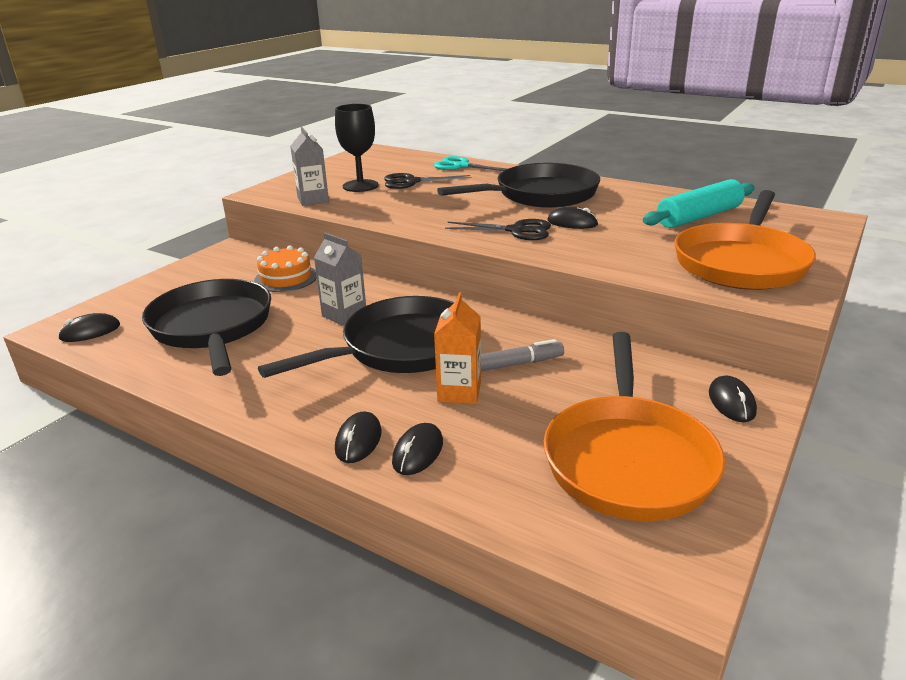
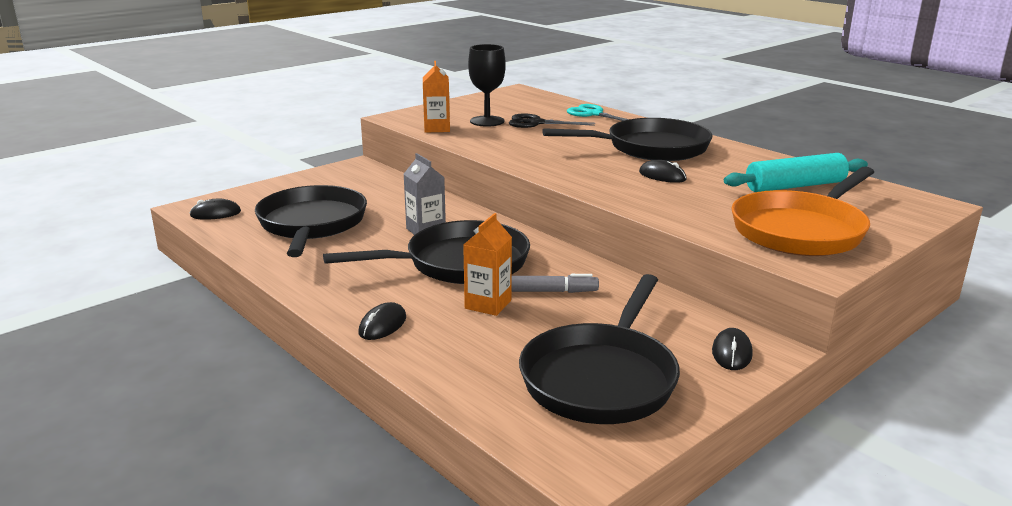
camera: 15 degrees right, 5 degrees down
(286, 278) = (393, 194): orange cake -> none
(313, 200) = (437, 128): grey carton -> orange carton
(418, 452) = (425, 341): black mouse -> none
(516, 231) = (603, 176): black scissors -> none
(628, 459) = (601, 378): orange pan -> black pan

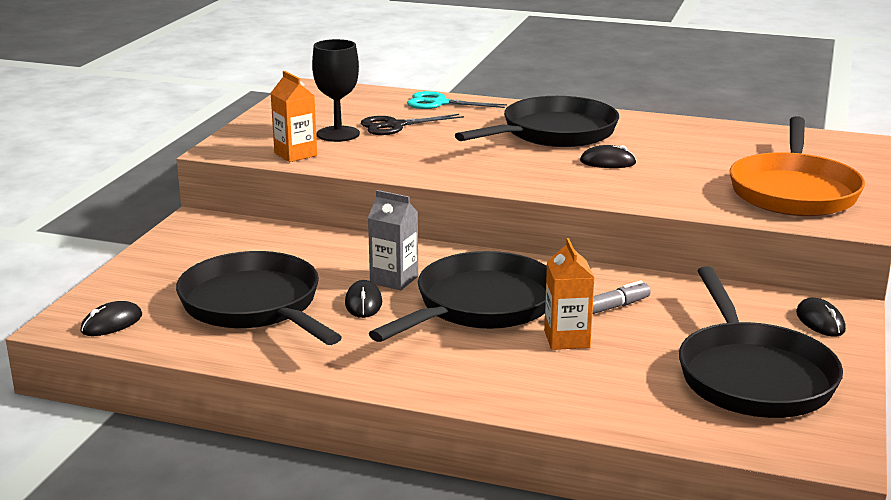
camera: 30 degrees left, 0 degrees up
(382, 325) = (498, 390): black mouse -> black mouse (363, 303)
(794, 186) = (731, 147): turquoise rolling pin -> none

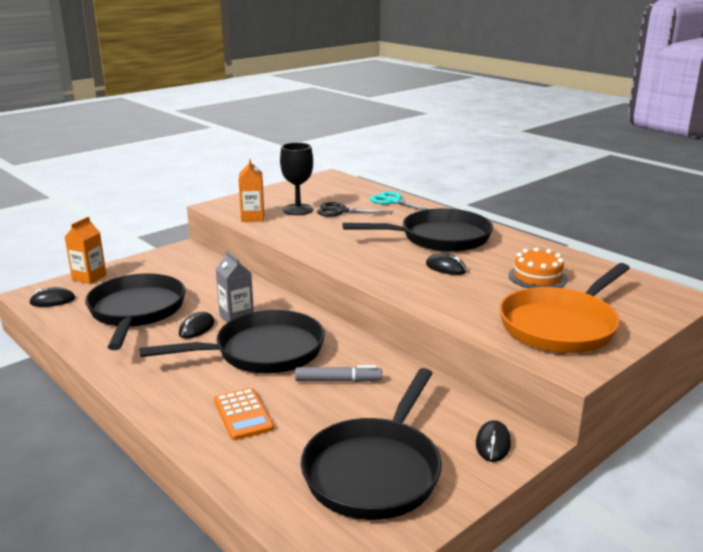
camera: 30 degrees right, 0 degrees up
(554, 370) = (243, 414): none -> orange calculator
(567, 339) = (283, 394): orange carton -> orange carton (89, 277)
(709, 152) = (537, 277): none -> orange cake

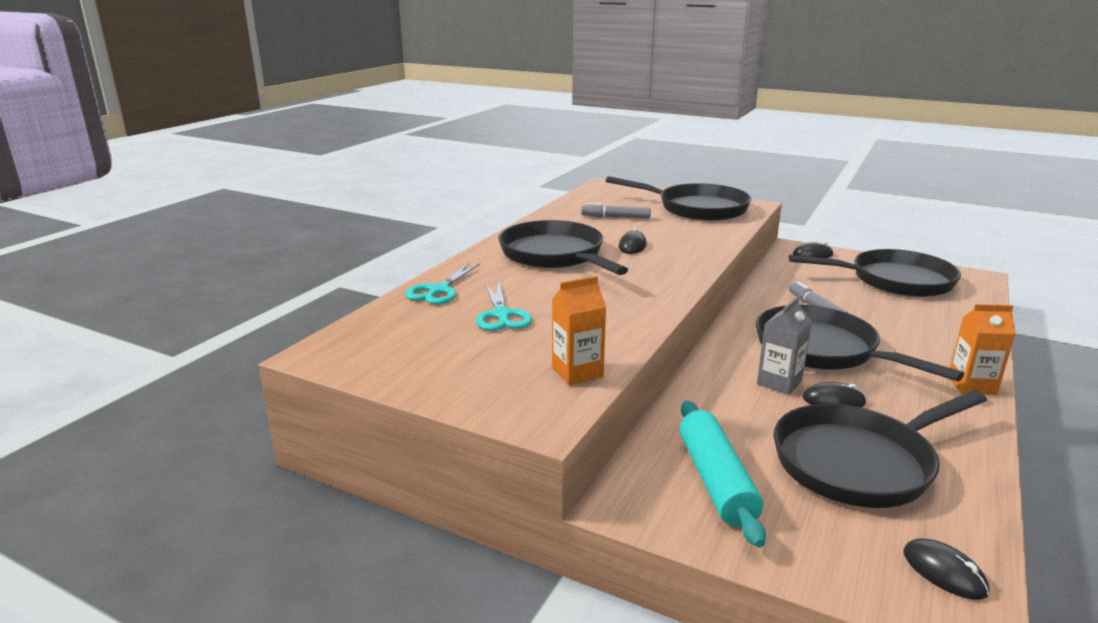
camera: 110 degrees left, 0 degrees up
(89, 277) = (831, 573): orange carton -> orange carton (971, 386)
(172, 271) = (715, 481): none -> turquoise rolling pin
(243, 414) = (919, 334): orange calculator -> none
(298, 210) = (515, 345): black goblet -> none
(341, 211) = (501, 315): black scissors -> turquoise scissors
(537, 277) = (616, 217): orange cake -> grey marker
(561, 326) = (697, 208): orange pan -> black pan

